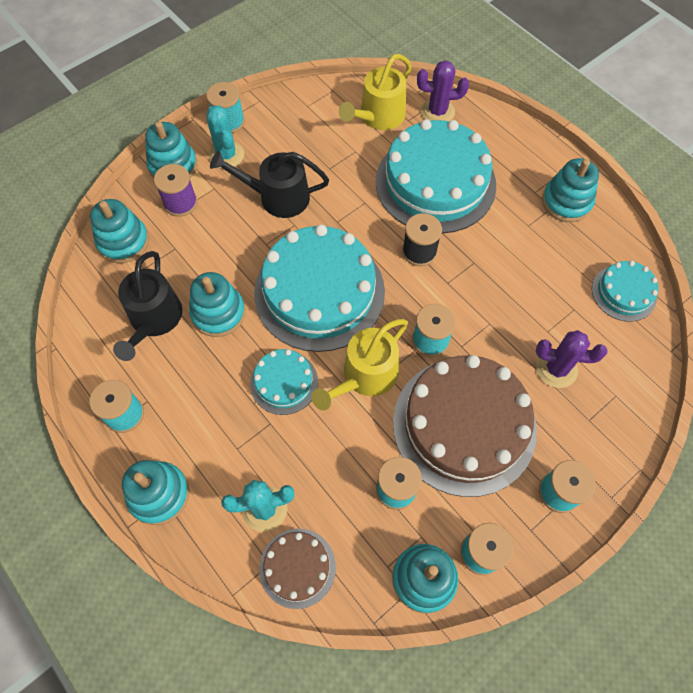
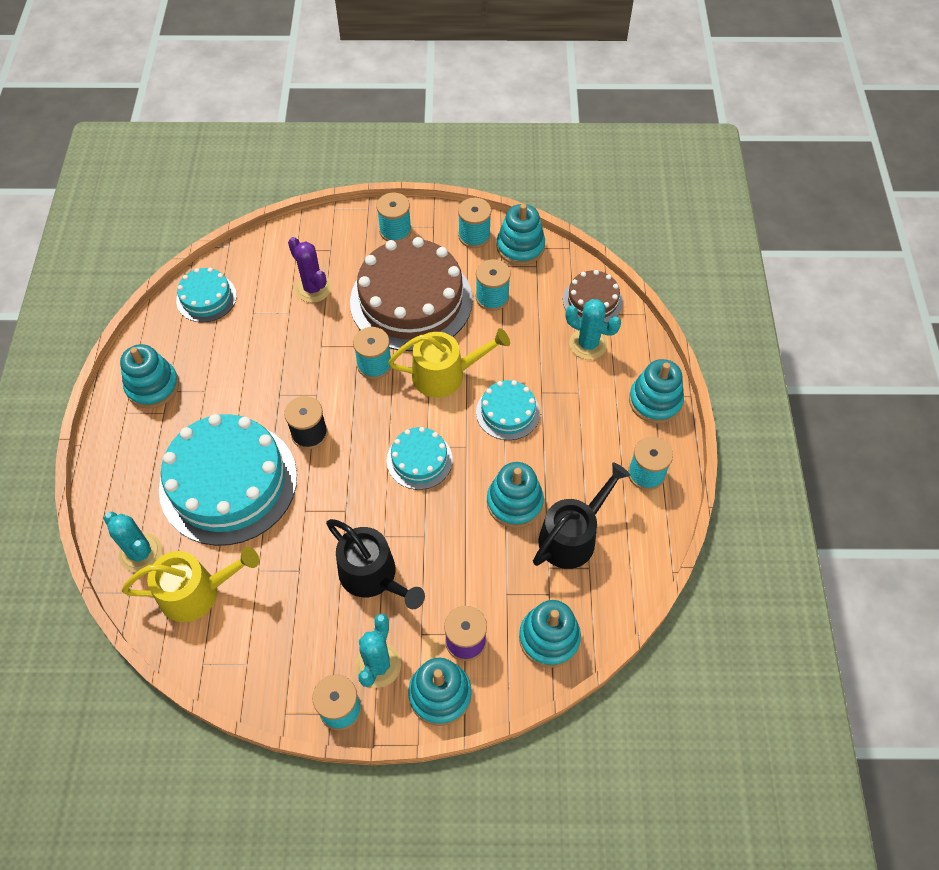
camera: 140 degrees left, 5 degrees down
(319, 292) = (419, 460): turquoise cake -> turquoise cake, size x0.49
(437, 112) = (141, 553): purple cactus -> turquoise cactus

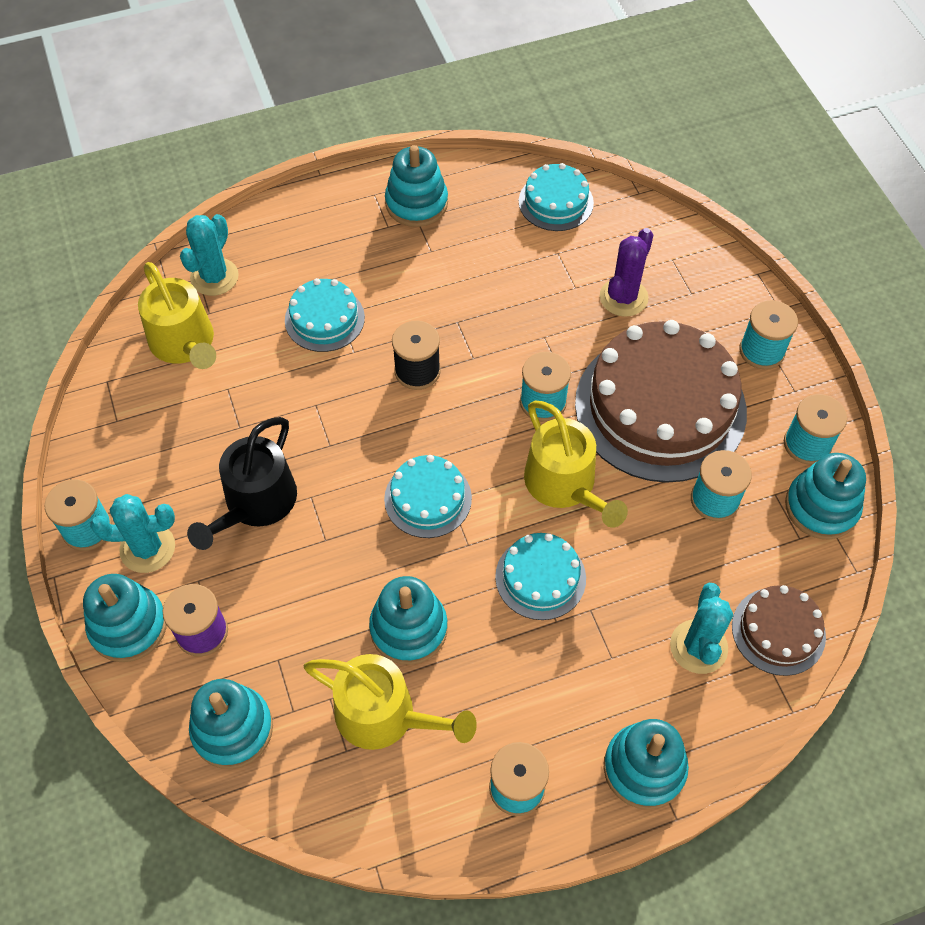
camera: 70 degrees right, 0 degrees up
(228, 482) = (324, 319): turquoise cake -> turquoise cake, size x0.49
(572, 536) = (384, 715): black watering can -> yellow watering can

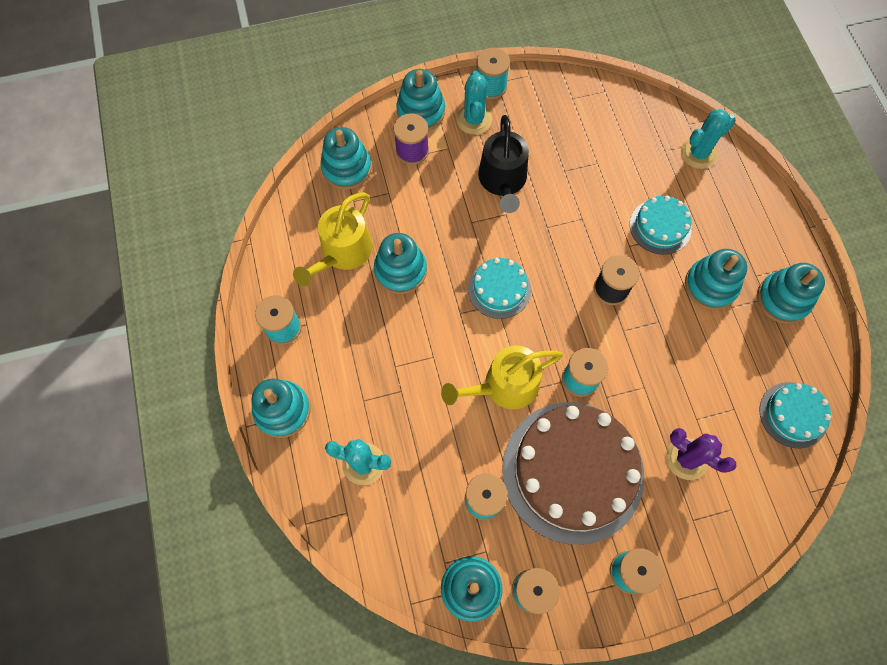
camera: 95 degrees right, 10 degrees up
(185, 343) = (637, 136): yellow watering can -> none
(214, 277) = (698, 153): turquoise cactus -> turquoise cactus turned 60 degrees counterclockwise
(256, 503) = (503, 180): black watering can -> black watering can turned 120 degrees counterclockwise
(404, 270) = (710, 285): none -> turquoise stacking toy
(540, 577) = (429, 359): turquoise cake -> none
(778, 631) = (368, 527): brown cake -> none

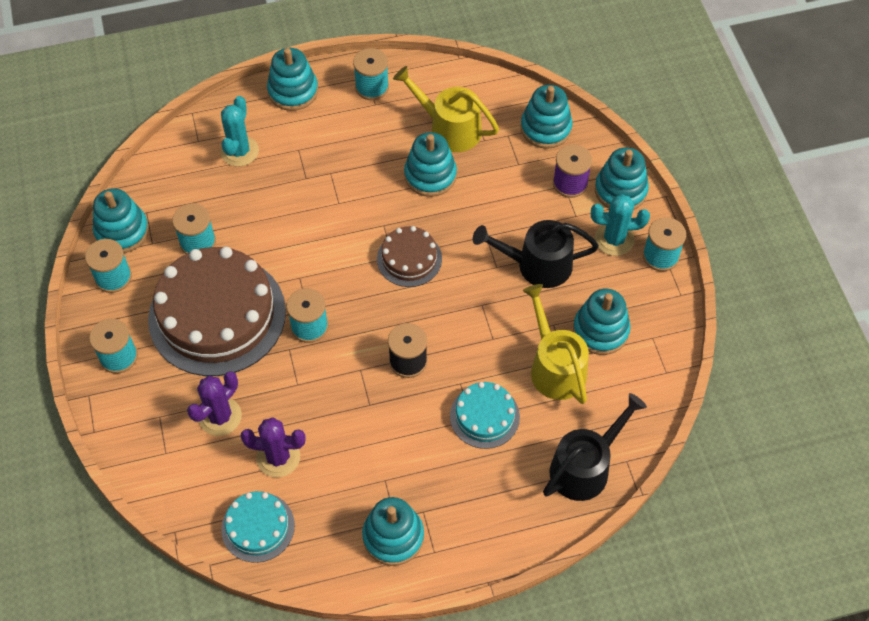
camera: 90 degrees right, 10 degrees down
(499, 289) = (409, 259): turquoise cake -> brown cake
(504, 386) = (306, 261): yellow watering can -> yellow watering can (555, 367)
(698, 153) = (584, 467): turquoise cactus -> black watering can
(710, 285) = (411, 461): turquoise stacking toy -> turquoise stacking toy (600, 330)
(722, 400) = (278, 457): none -> purple cactus

